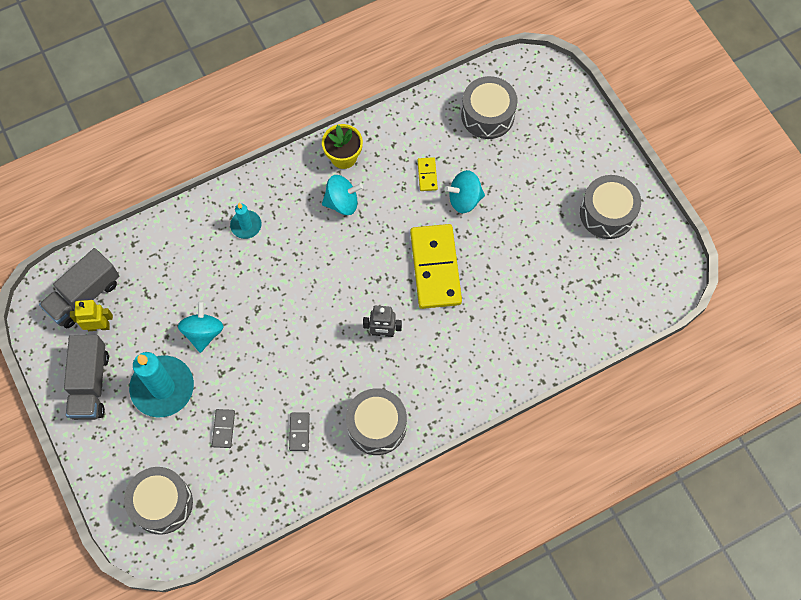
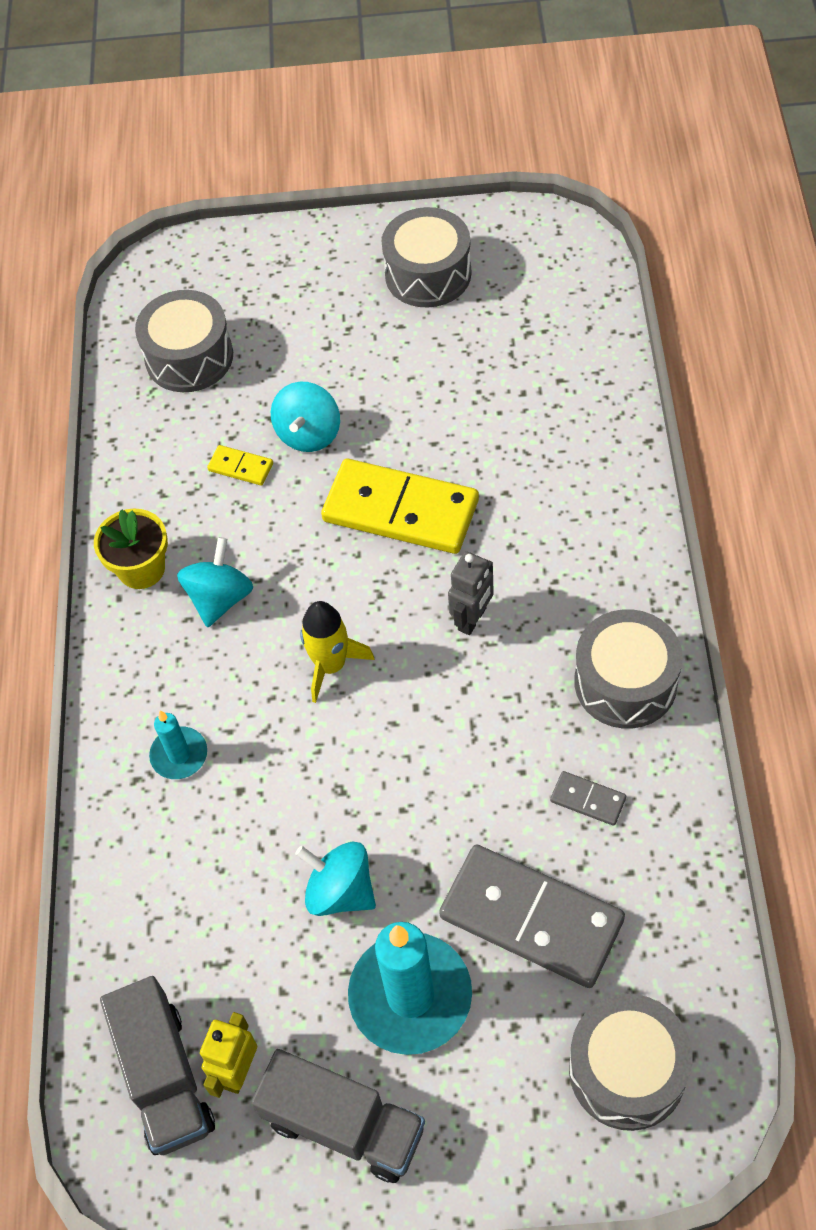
camera: 60 degrees left, 10 degrees down
(223, 429) = (531, 918): grey domino -> grey domino, size x2.34
(325, 274) = (331, 665): none -> yellow rocket

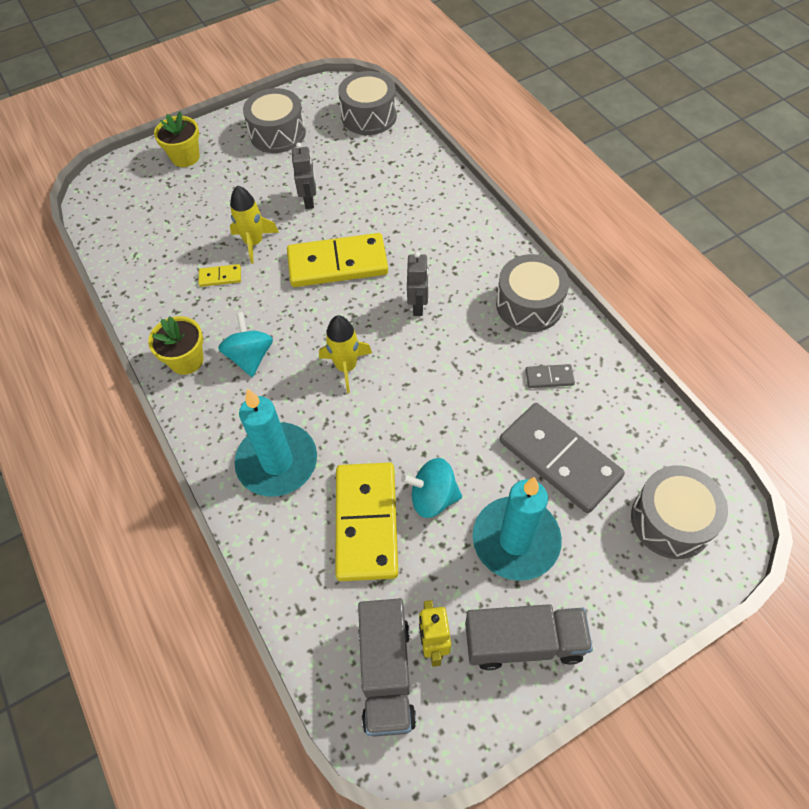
camera: 30 degrees left, 0 degrees up
(164, 1078) = (386, 674): grey truck -> grey truck turned 45 degrees clockwise
(179, 755) = (277, 462): turquoise candle -> turquoise candle, size x1.94
(189, 357) = (149, 227): grey drum -> grey drum (369, 116)
(243, 884) = (367, 522): none -> yellow domino
(286, 265) = (185, 157): none -> yellow flower pot
(309, 434) = (254, 243): turquoise spinning top -> yellow rocket
(415, 398) = (309, 201): none -> grey robot
(531, 918) = (559, 459): grey domino -> grey domino turned 45 degrees clockwise

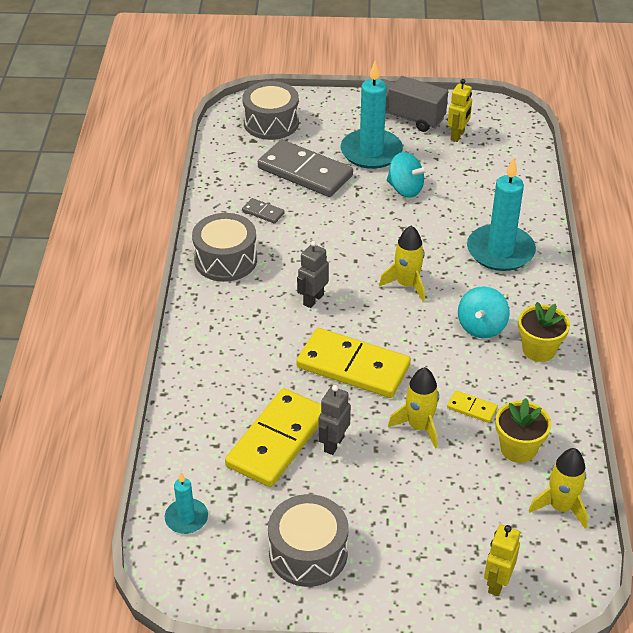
camera: 150 degrees left, 15 degrees down
(119, 237) = (560, 507): none -> yellow rocket
(145, 172) = (497, 583): none -> yellow robot
(185, 157) = (438, 579): yellow flower pot -> yellow flower pot (518, 448)
(367, 522) = (458, 196): yellow domino -> yellow domino (277, 440)
(369, 116) = (186, 518): grey drum -> turquoise candle
(386, 674) = (493, 136): grey truck -> none
(559, 459) = (305, 172): grey domino -> grey domino turned 45 degrees counterclockwise

